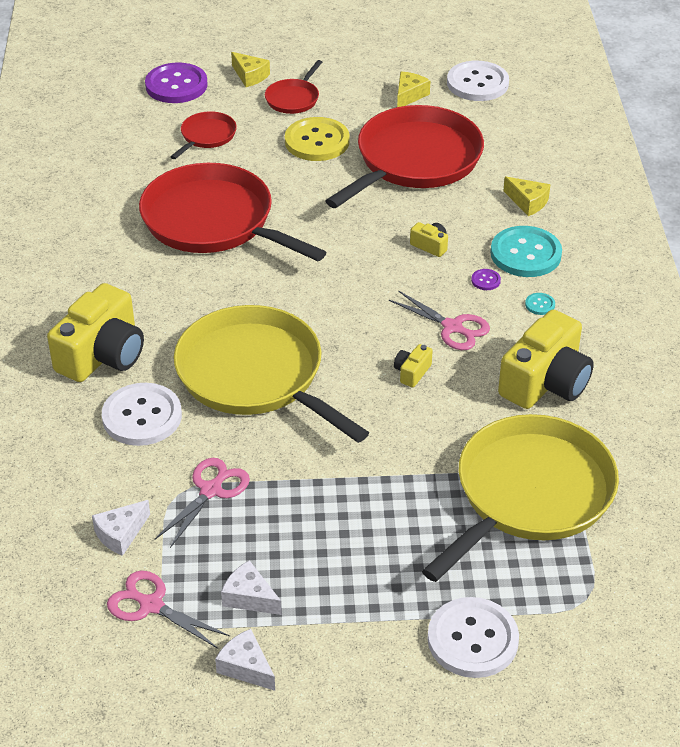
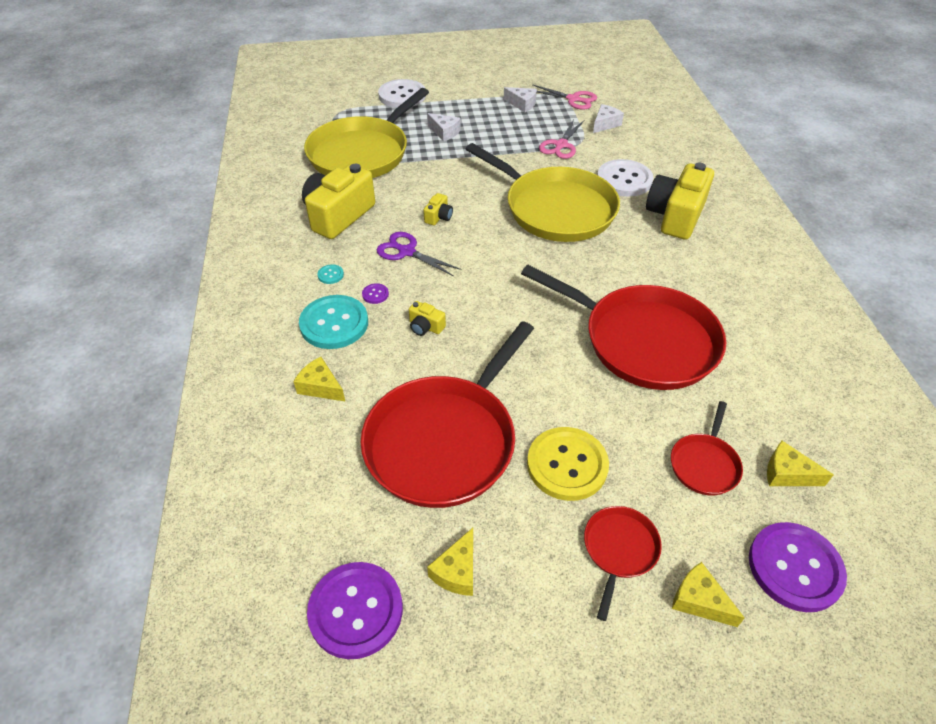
camera: 175 degrees right, 5 degrees up
(145, 128) = (787, 473): none -> yellow cheese
(246, 667) = (516, 82): white cheese -> white cheese (444, 132)
(452, 327) = (407, 252): pink scissors -> purple scissors
(477, 83) = (356, 610): white button -> purple button

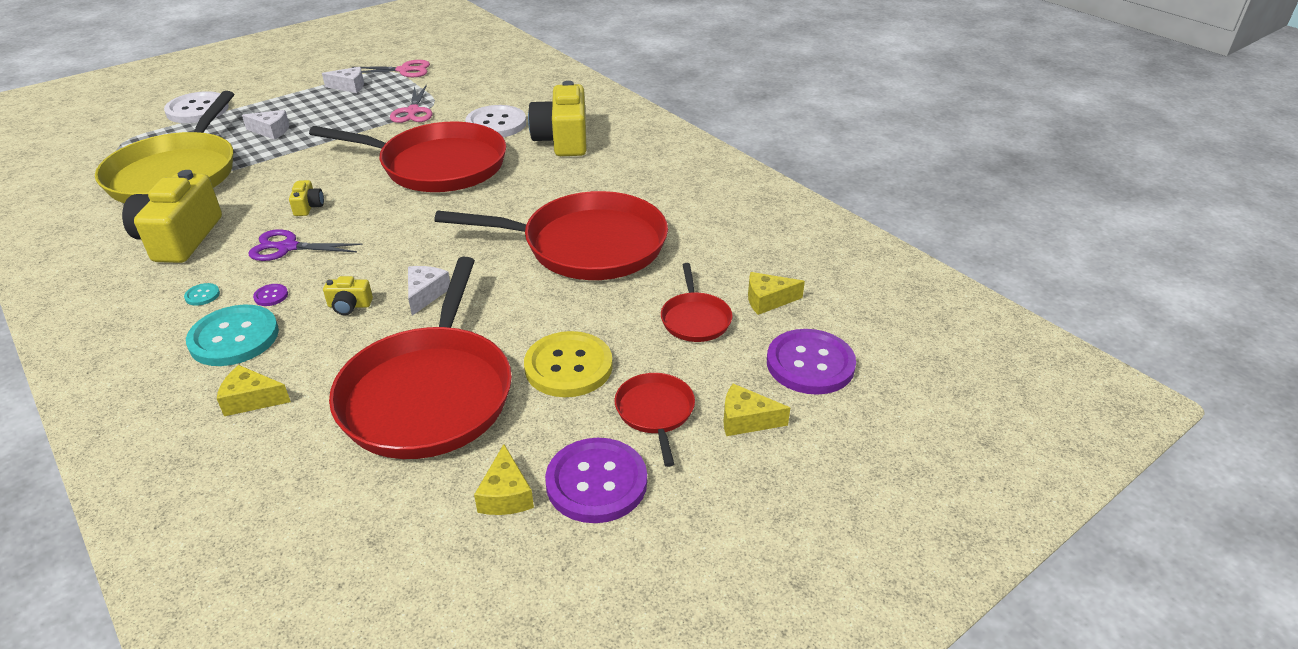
camera: 30 degrees left, 10 degrees down
(356, 610) = (413, 575): purple button -> purple button (596, 482)
(555, 209) = (438, 165): yellow pan -> red pan
(605, 124) = (450, 83): white cheese -> white cheese (425, 294)

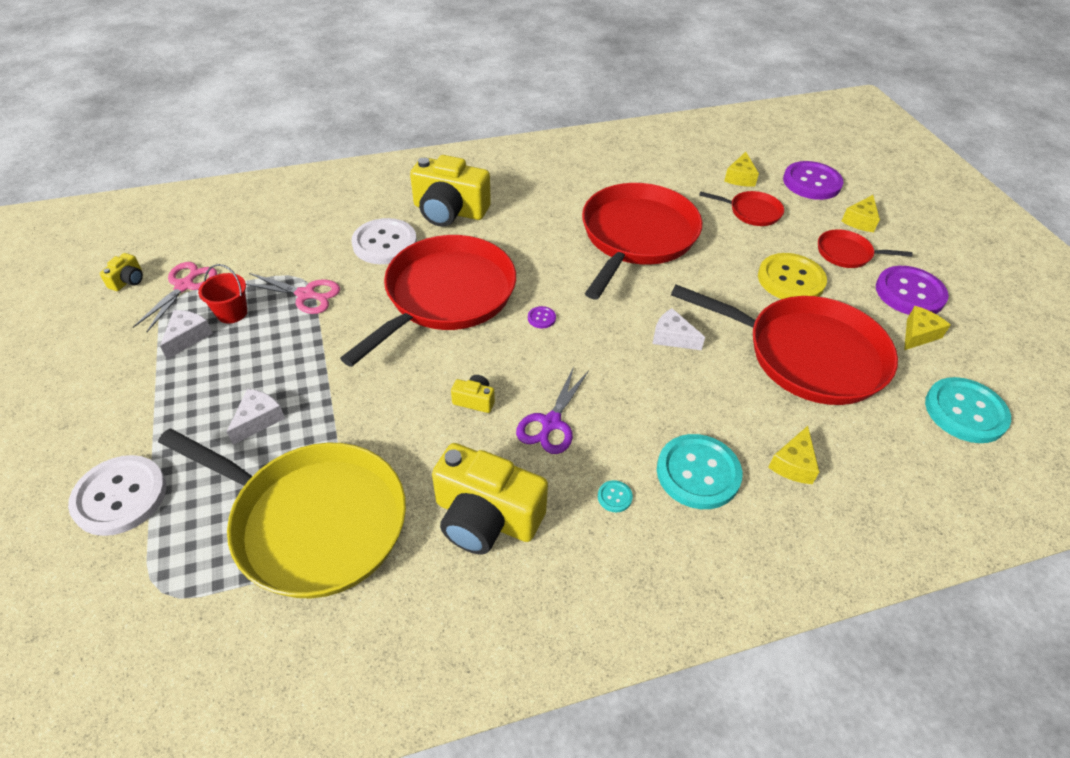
camera: 70 degrees left, 10 degrees up
(271, 296) = (636, 441): purple button -> purple button (541, 318)
(349, 306) = (673, 387): yellow camera -> yellow camera (128, 280)
(360, 548) = (965, 412): none -> turquoise button
(381, 93) = (232, 313): none -> red bucket
(506, 495) = (918, 334): yellow cheese -> yellow cheese turned 60 degrees counterclockwise

